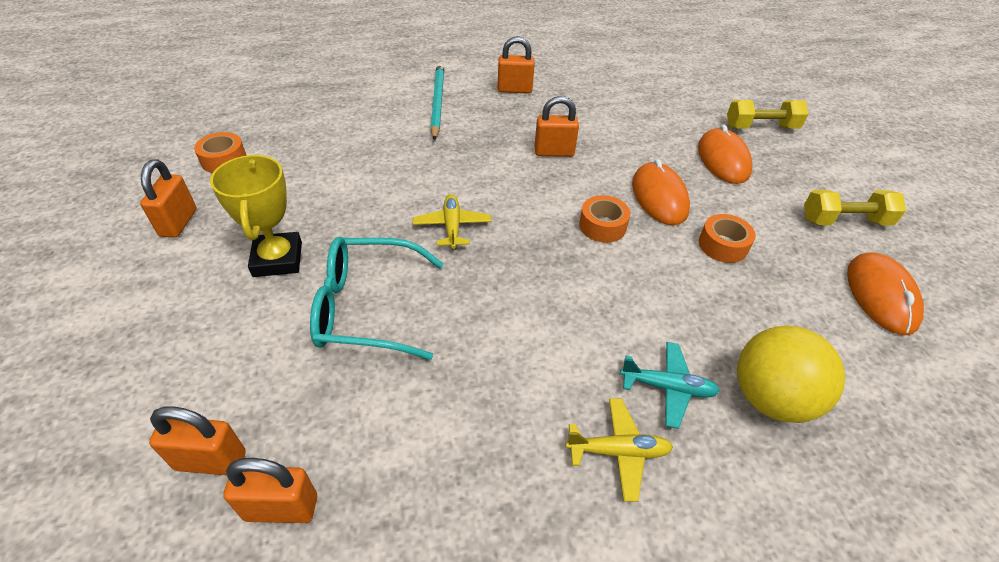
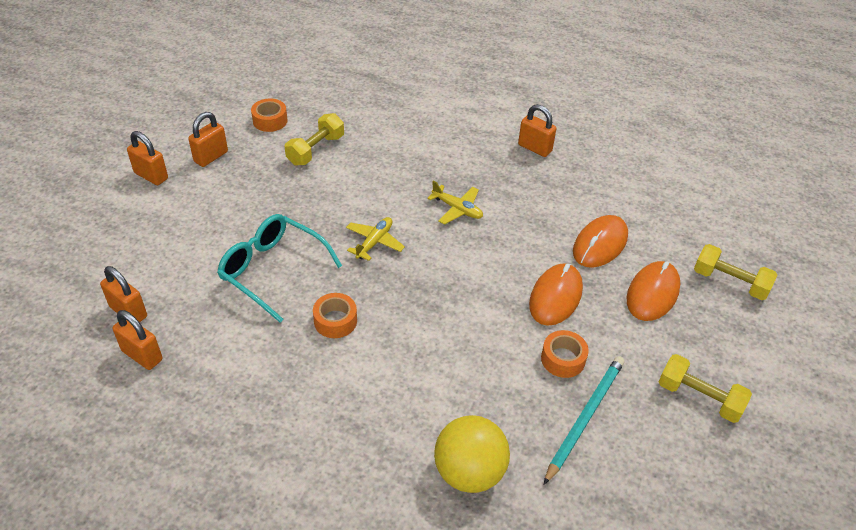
camera: 35 degrees right, 0 degrees up
(278, 259) = (247, 211): yellow trophy -> none
(304, 168) = (315, 150): none -> yellow dumbbell
(437, 102) = (459, 134): turquoise pencil -> turquoise pencil (585, 417)
(554, 152) = (509, 219): orange padlock -> orange padlock (151, 176)
(602, 226) = (483, 296): orange tape -> orange tape (335, 321)
(618, 451) = (337, 438): yellow plane -> yellow plane (457, 209)
(667, 388) = (407, 424): turquoise plane -> none
(881, 295) = (650, 465): orange mouse -> orange mouse (600, 244)

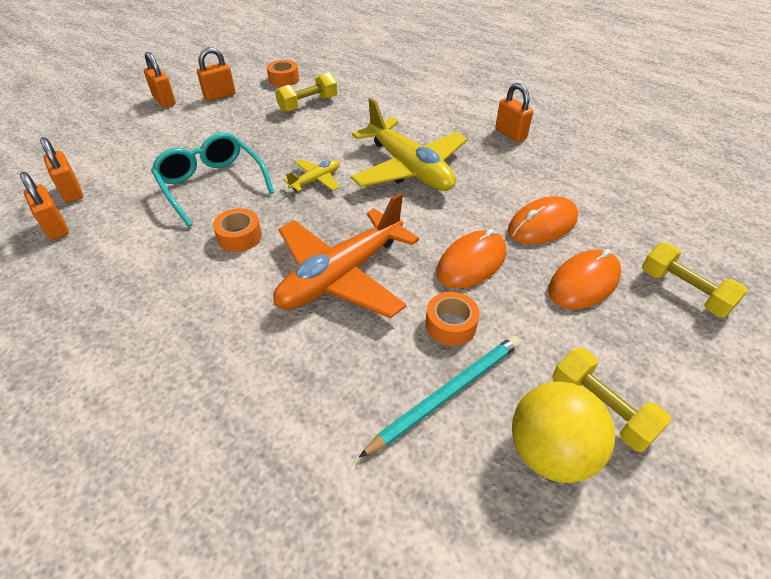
camera: 20 degrees right, 0 degrees up
(450, 337) = (341, 275): none -> orange plane
(457, 209) = (409, 168): yellow plane -> yellow plane, size x2.17
(469, 472) = (284, 417): yellow ball -> yellow ball (550, 452)

